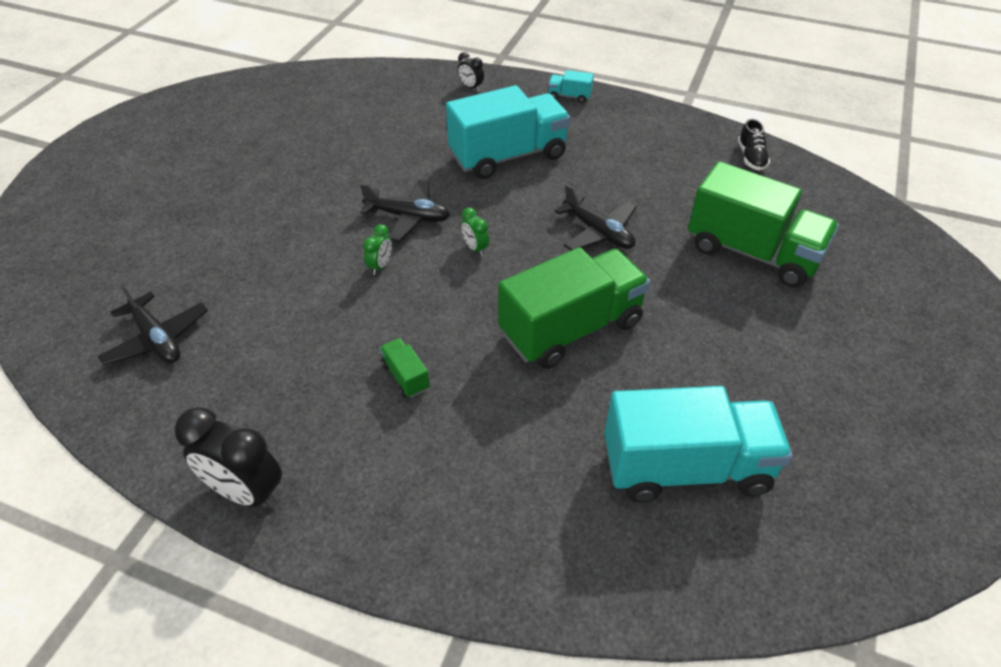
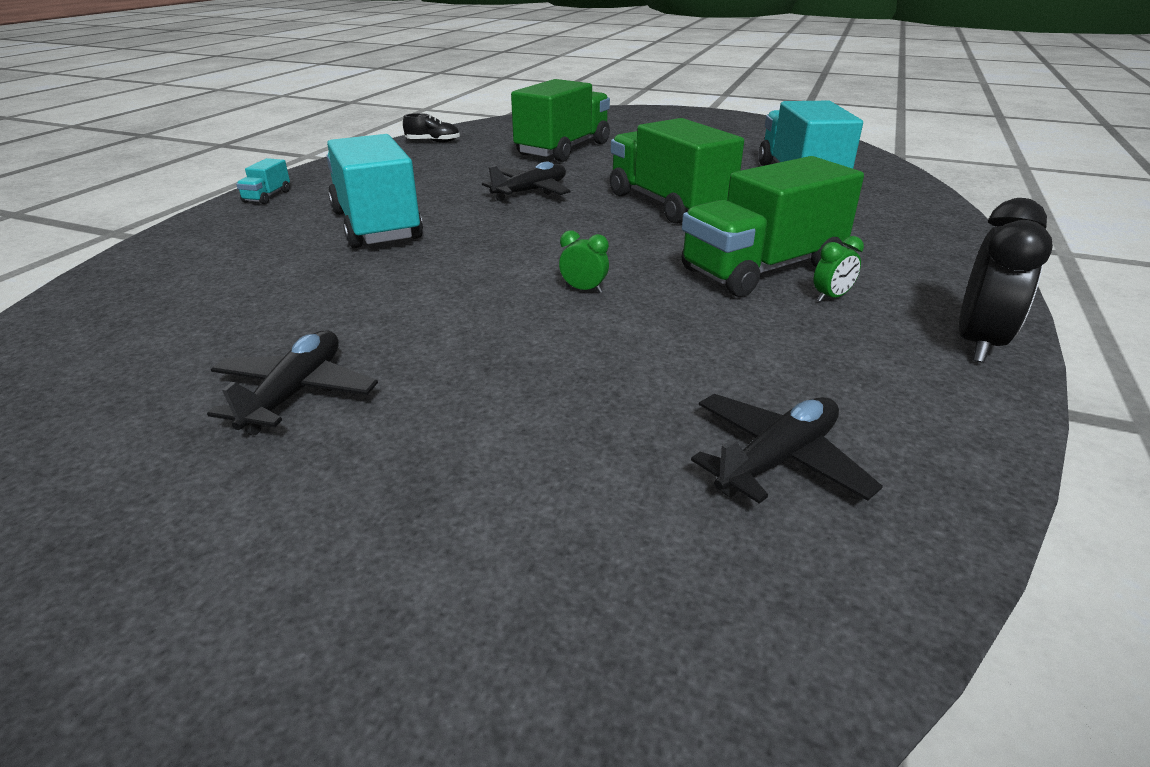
camera: 90 degrees left, 15 degrees down
(405, 376) = (762, 269): green truck -> green truck, size x2.44
(408, 217) = (484, 277): black plane -> black plane (295, 393)
(471, 87) = (187, 246): black clock -> none
(475, 248) = (551, 241): green clock -> green clock (831, 297)

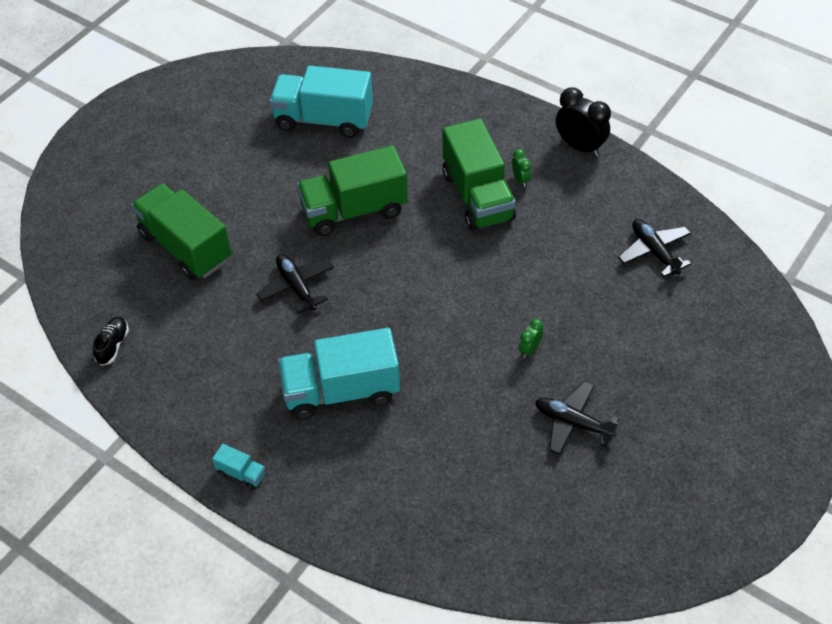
camera: 75 degrees left, 20 degrees up
(583, 290) = (484, 285): green clock -> green clock (529, 349)

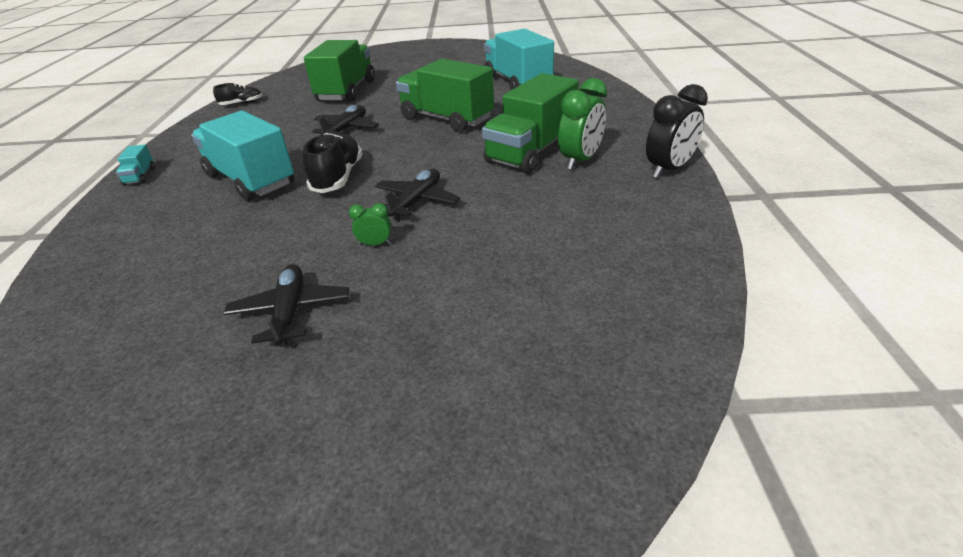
camera: 55 degrees right, 15 degrees down
(398, 331) = (338, 177): none -> black shoe
(520, 180) = (580, 161): green clock -> green clock, size x2.01
(580, 147) = (668, 170): black clock -> black clock turned 45 degrees clockwise
(654, 251) = (605, 264): black plane -> black plane (416, 201)

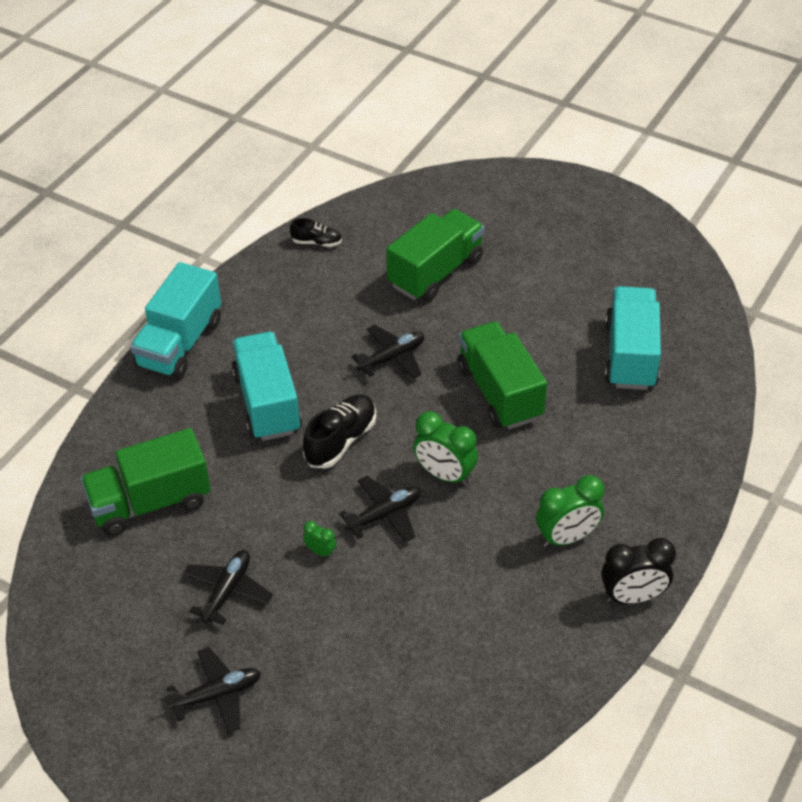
camera: 30 degrees right, 10 degrees up
(140, 176) = (180, 343): turquoise truck -> turquoise truck, size x2.44
(342, 414) = (217, 695): none -> black plane
(447, 165) = (445, 475): none -> green clock
(531, 152) = (535, 498): green truck -> green truck (150, 502)

